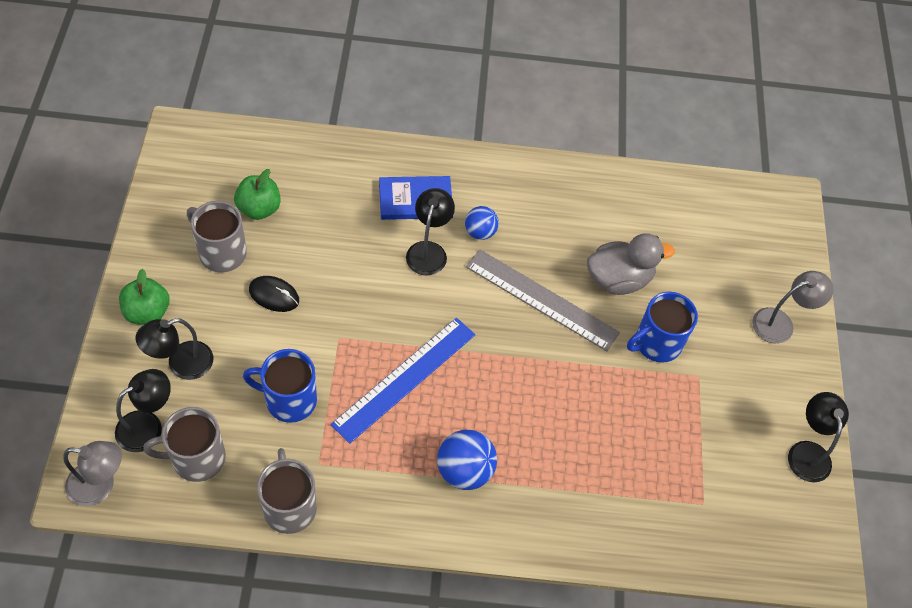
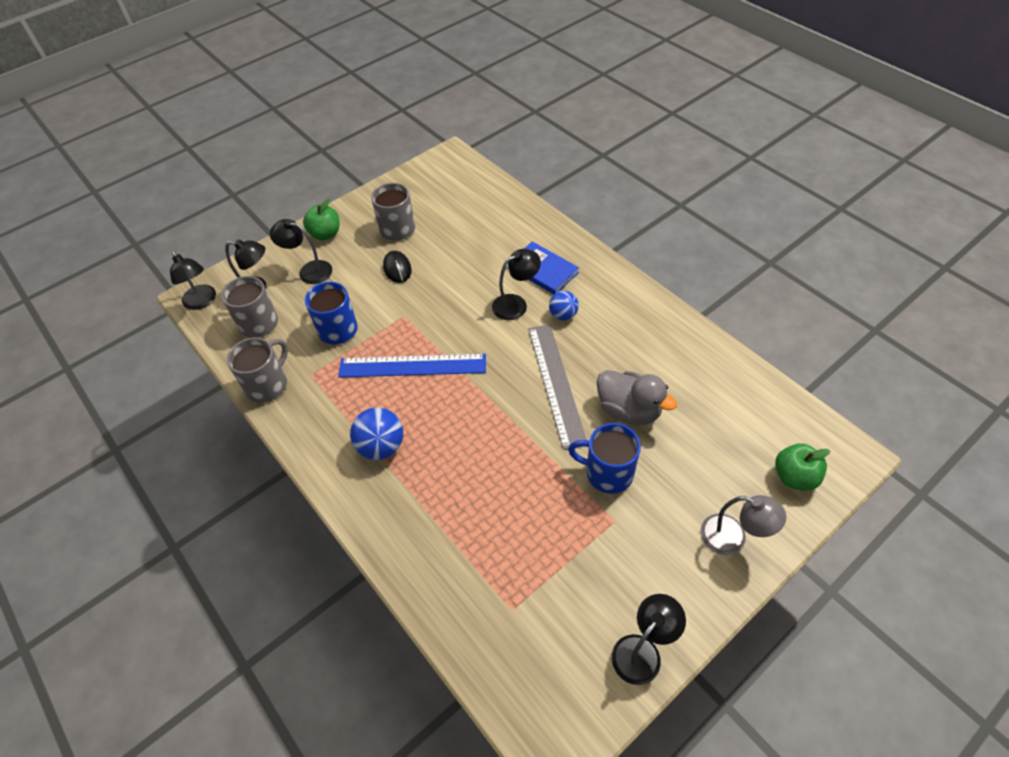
camera: 55 degrees right, 5 degrees down
(100, 486) = (202, 302): grey lamp -> black lamp
(259, 209) = (445, 218): green apple -> green apple (794, 477)

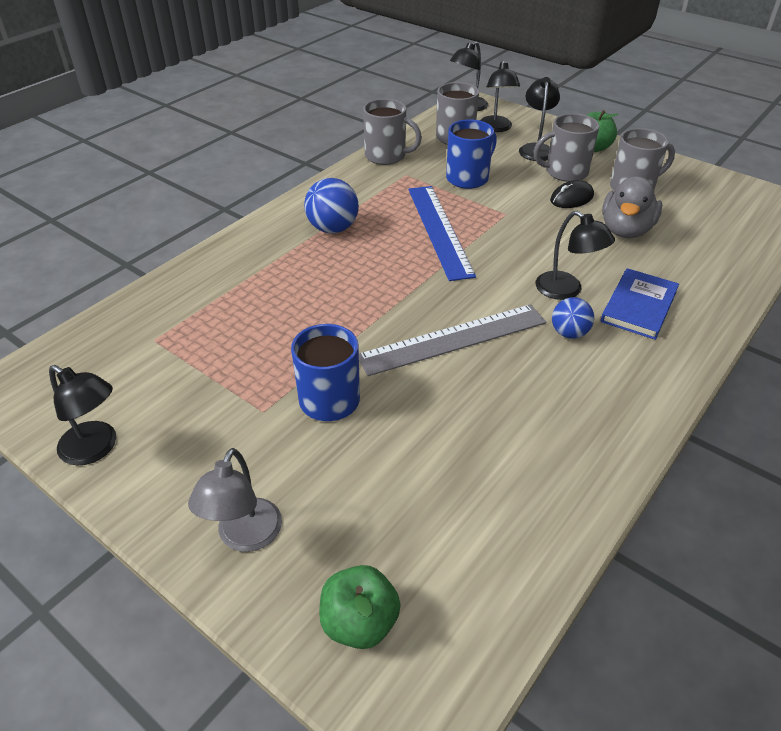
camera: 75 degrees right, 10 degrees down
(356, 262) = (565, 172): none -> grey mug
(629, 410) = (432, 411): grey duck -> grey duck (625, 230)

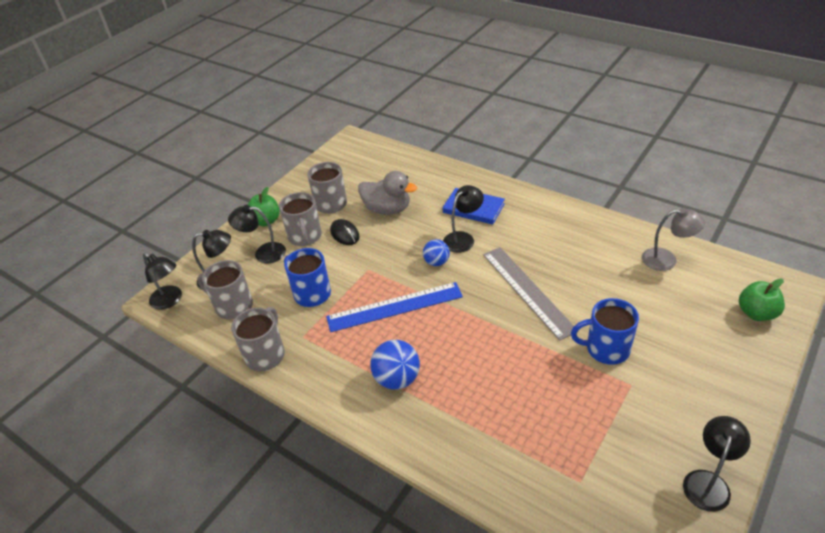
camera: 90 degrees left, 0 degrees up
(245, 537) = (733, 372): grey lamp -> grey lamp (666, 260)
(569, 333) = (507, 238): blue ball -> blue ball (436, 262)

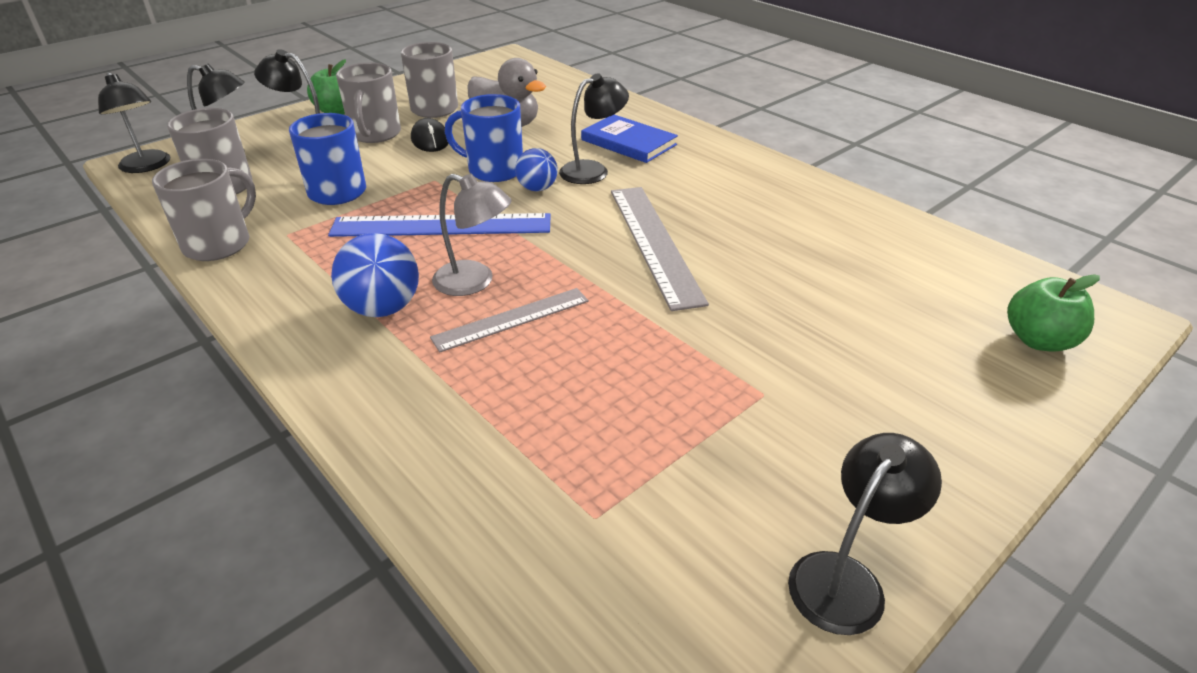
camera: 10 degrees right, 5 degrees down
(474, 368) = (511, 319): none -> grey ruler
(606, 349) = (744, 337): blue mug -> blue mug (494, 170)
(666, 260) = (902, 245): grey lamp -> grey lamp (474, 282)

